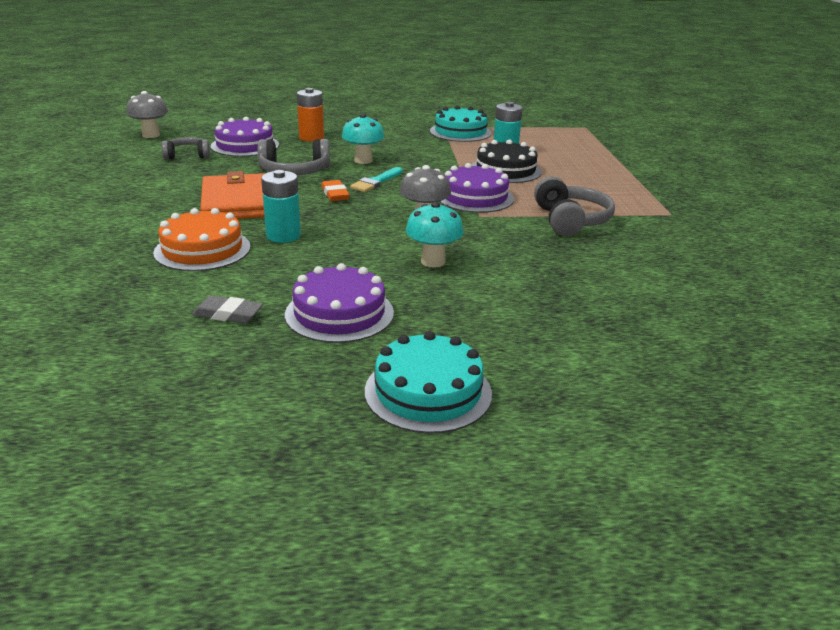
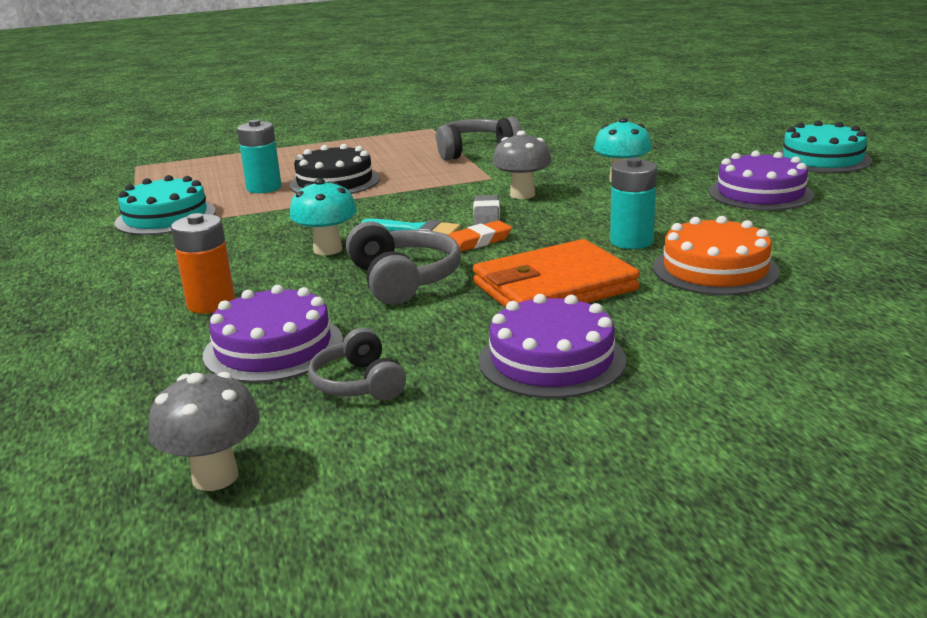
camera: 100 degrees left, 5 degrees down
(228, 314) = (823, 226): grey eraser -> grey eraser (486, 216)
(474, 197) = (437, 184): purple cake -> purple cake (551, 360)

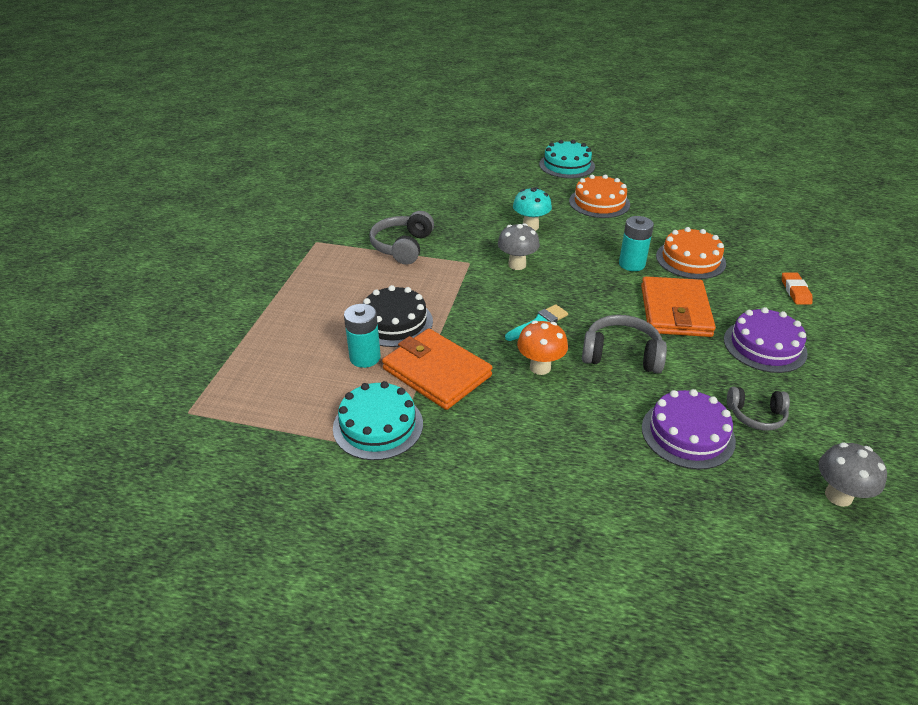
camera: 60 degrees left, 15 degrees up
(211, 303) = (595, 443): orange battery -> none
(269, 215) = (436, 372): none -> orange wallet
(327, 249) = (540, 367): turquoise mushroom -> orange mushroom
(477, 242) = (584, 309): orange eraser -> orange eraser (795, 291)
(486, 216) = (541, 290): grey eraser -> none
(760, 193) = (599, 202): purple cake -> orange cake

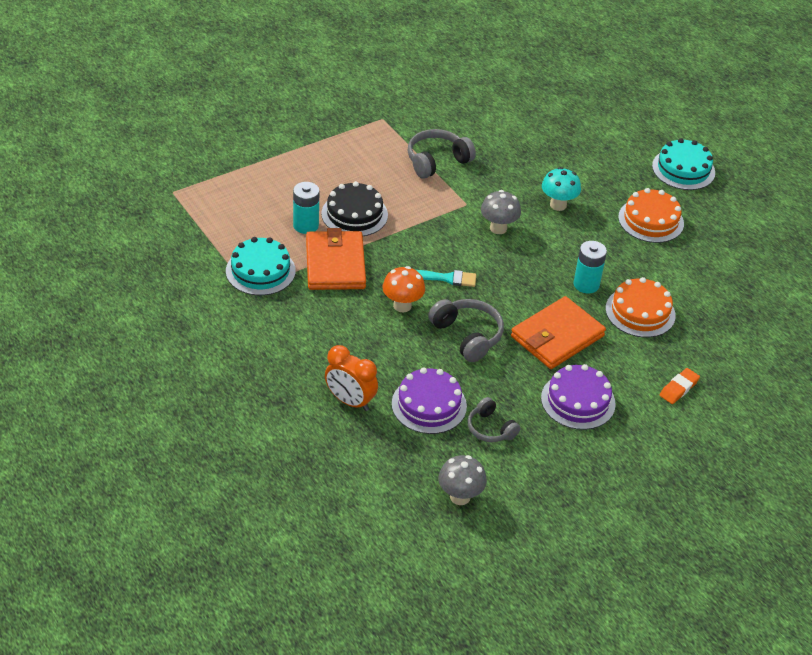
camera: 40 degrees right, 5 degrees up
(630, 485) = (350, 401): none -> orange clock

